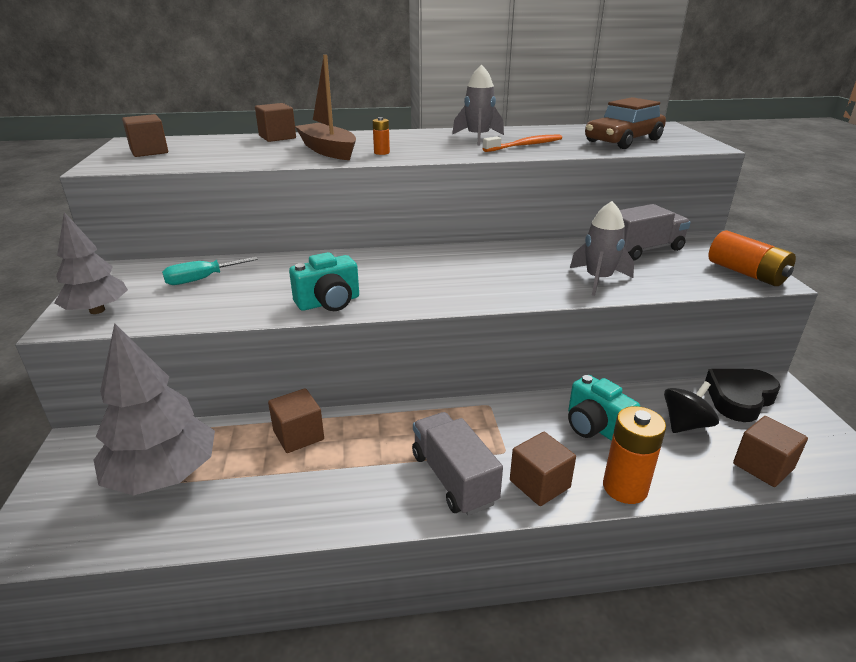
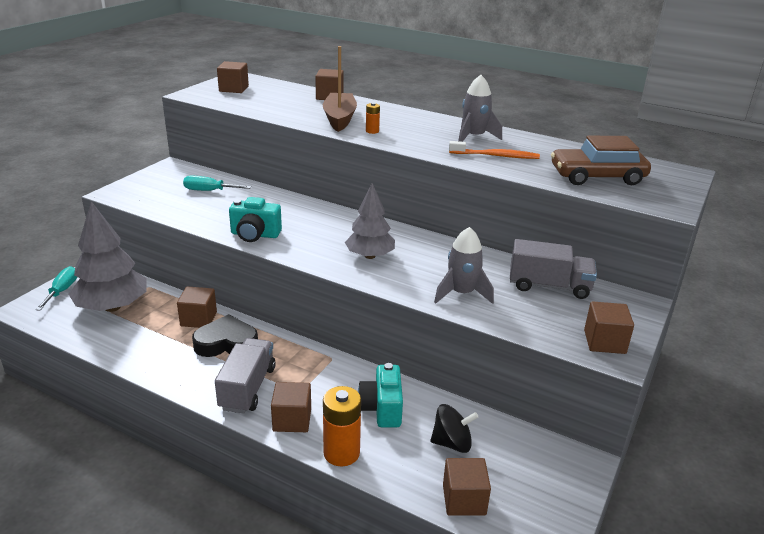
camera: 35 degrees right, 0 degrees up
(56, 492) = (62, 291): none -> turquoise screwdriver
(97, 310) = (135, 191): grey tree -> grey tree (370, 256)
(739, 398) = (531, 451): black heart -> black heart (226, 343)
(746, 273) = (604, 342): orange battery -> brown cube

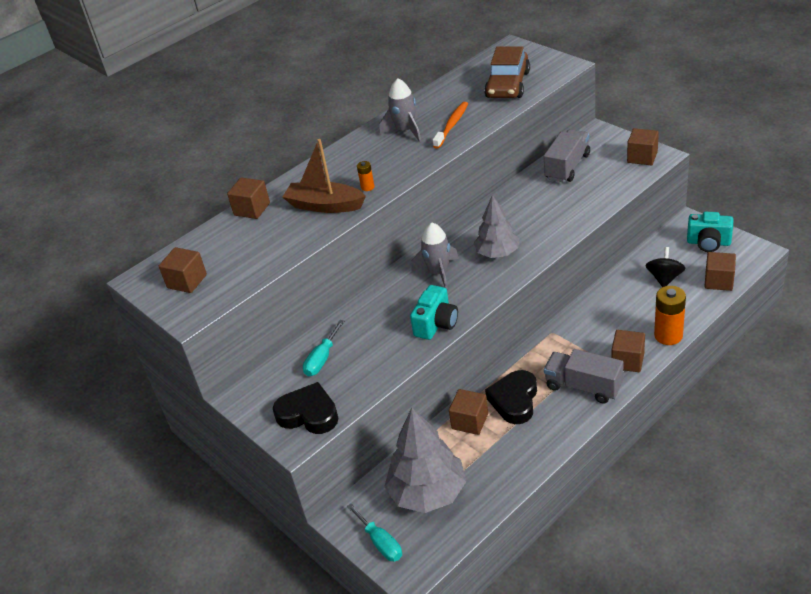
camera: 65 degrees left, 10 degrees up
(62, 291) = (380, 542): turquoise screwdriver -> turquoise screwdriver turned 150 degrees counterclockwise
(143, 194) = (308, 414): none -> black heart
(382, 408) = (622, 309): turquoise camera -> turquoise camera (708, 243)
(461, 293) = (568, 210): grey rocket -> grey rocket (438, 272)

